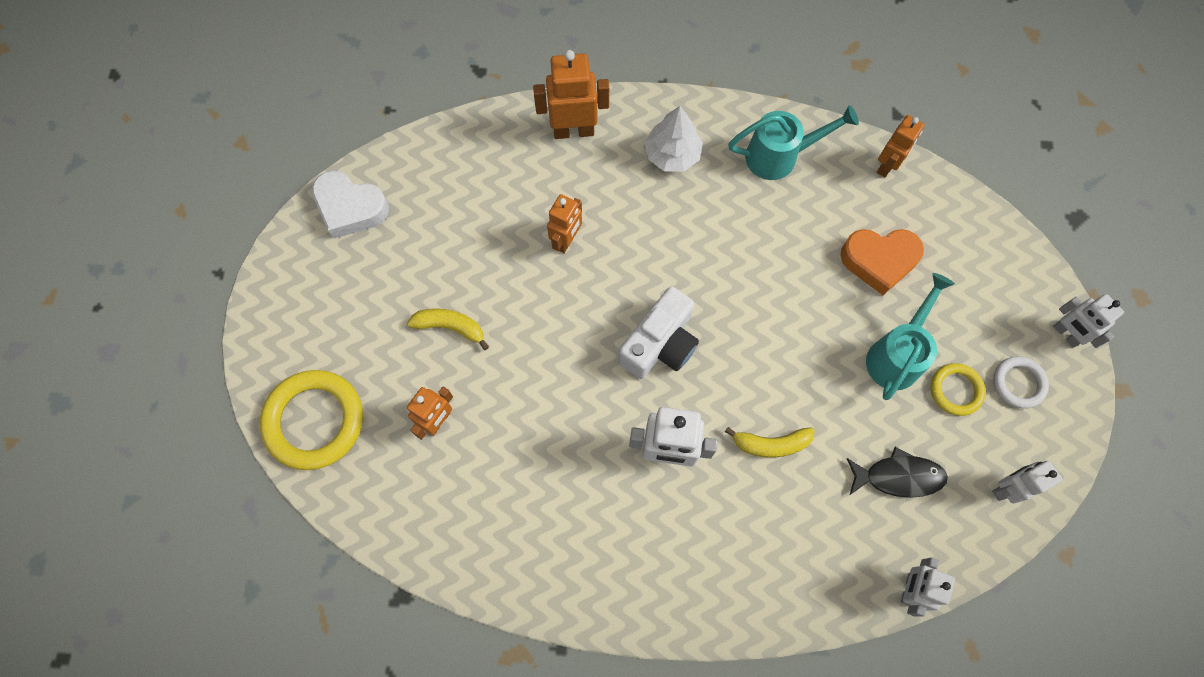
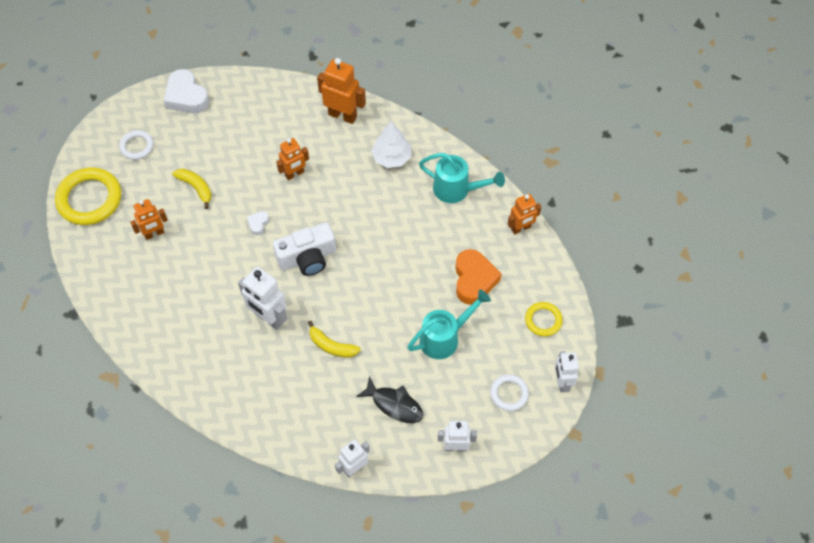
camera: 30 degrees right, 10 degrees down
(330, 312) = (137, 146): none -> white ring
(566, 332) = (258, 224): none -> white heart
(879, 261) = (474, 280): orange heart -> orange heart turned 120 degrees counterclockwise
(955, 390) = (466, 376): yellow ring -> yellow ring (543, 320)

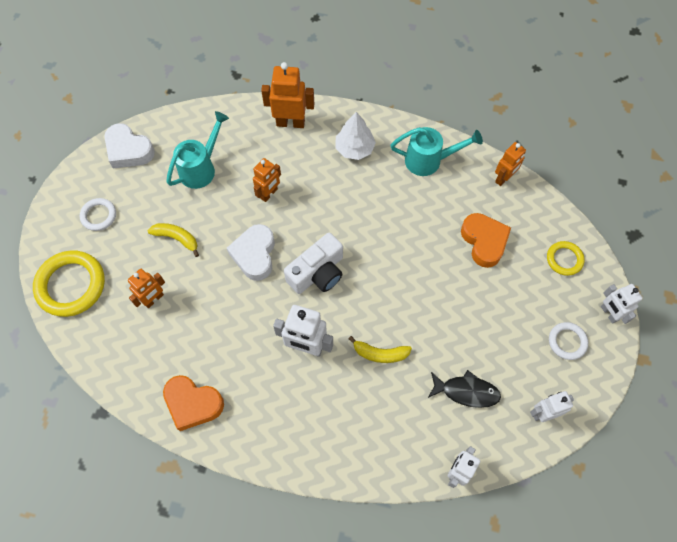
camera: 20 degrees left, 5 degrees up
(151, 332) = (193, 404): none -> orange heart
(258, 224) = (254, 255): white heart -> white heart, size x2.12
(444, 338) = (483, 308): turquoise watering can -> turquoise watering can (201, 168)

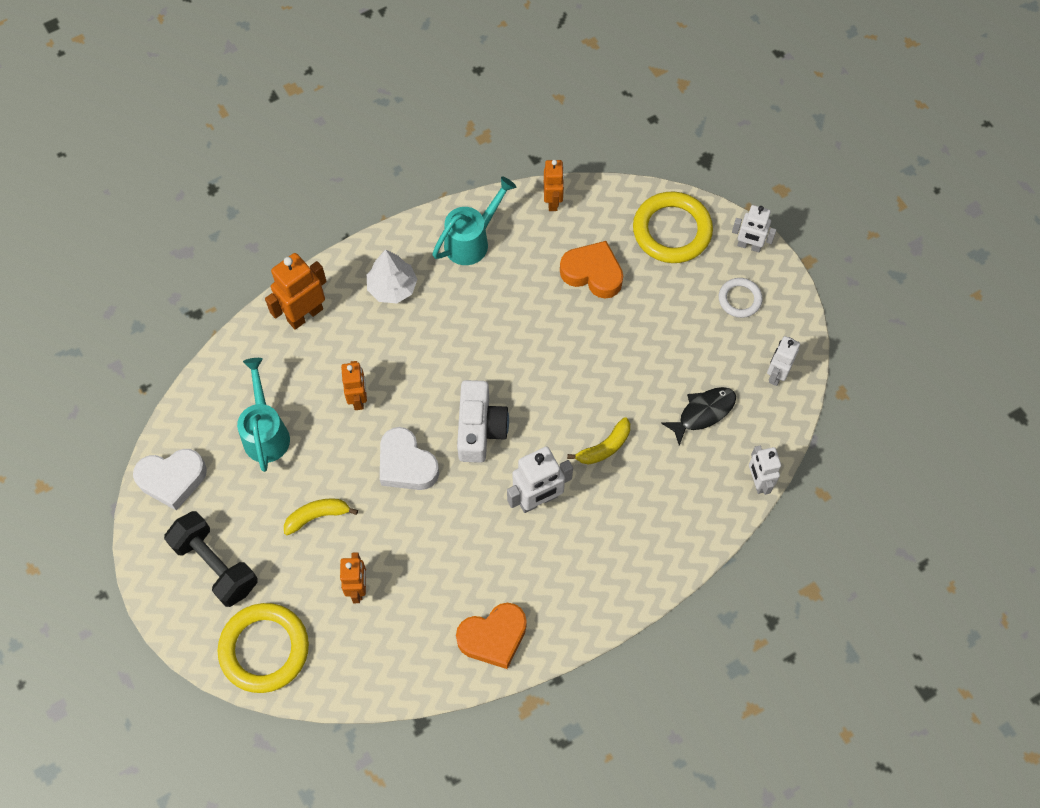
camera: 45 degrees left, 0 degrees up
(99, 215) = (216, 565): white ring -> black dumbbell
(564, 259) = (672, 230): yellow ring -> yellow ring, size x1.86

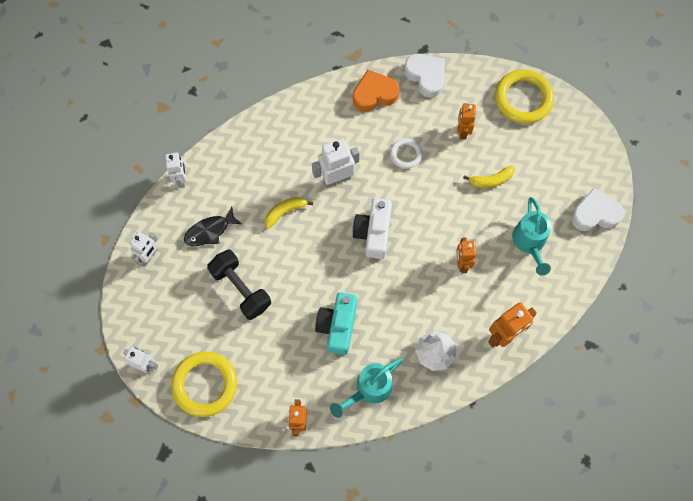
camera: 175 degrees left, 5 degrees up
(216, 565) = (559, 153): black dumbbell -> black dumbbell (241, 289)
(406, 464) = (428, 211): white heart -> white heart (426, 76)
(517, 308) = (338, 326): none -> turquoise camera
(592, 273) = (275, 351): orange heart -> none
(739, 299) = (163, 319): white ring -> white ring (405, 154)

